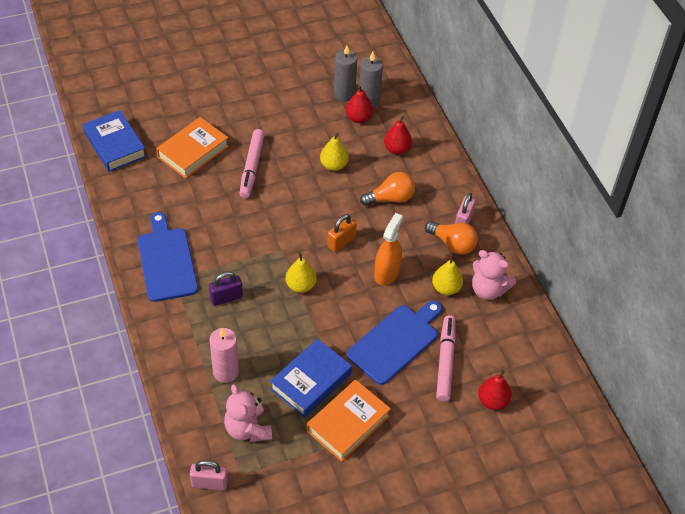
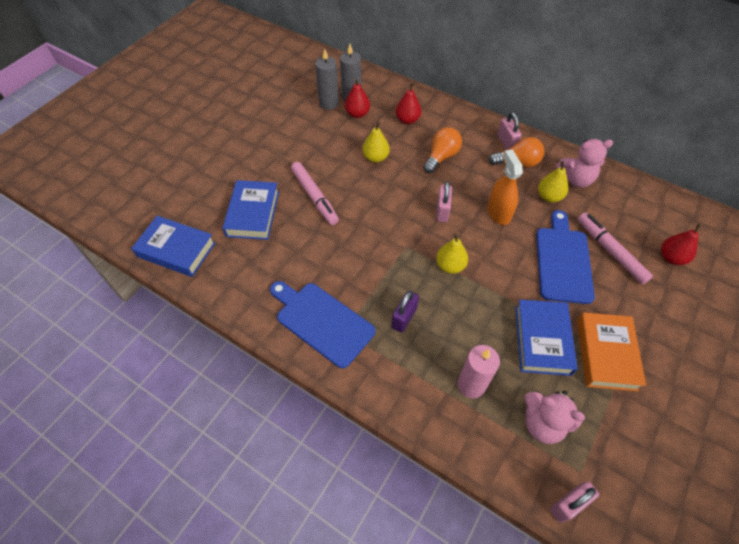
camera: 35 degrees left, 5 degrees up
(193, 151) = (253, 213): orange book -> blue book
(341, 242) = (442, 211): orange padlock -> pink padlock

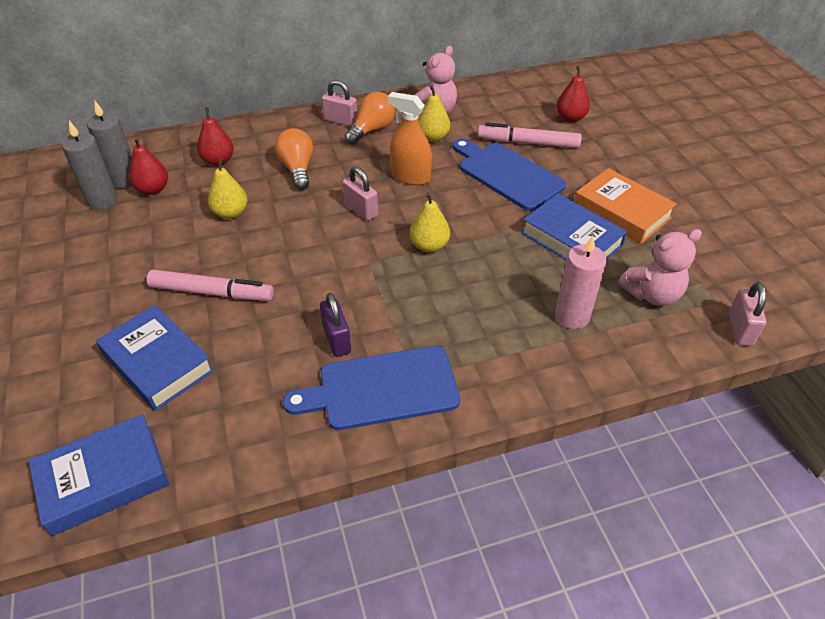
camera: 50 degrees left, 10 degrees down
(404, 318) = (450, 317): purple padlock -> purple padlock (337, 339)

